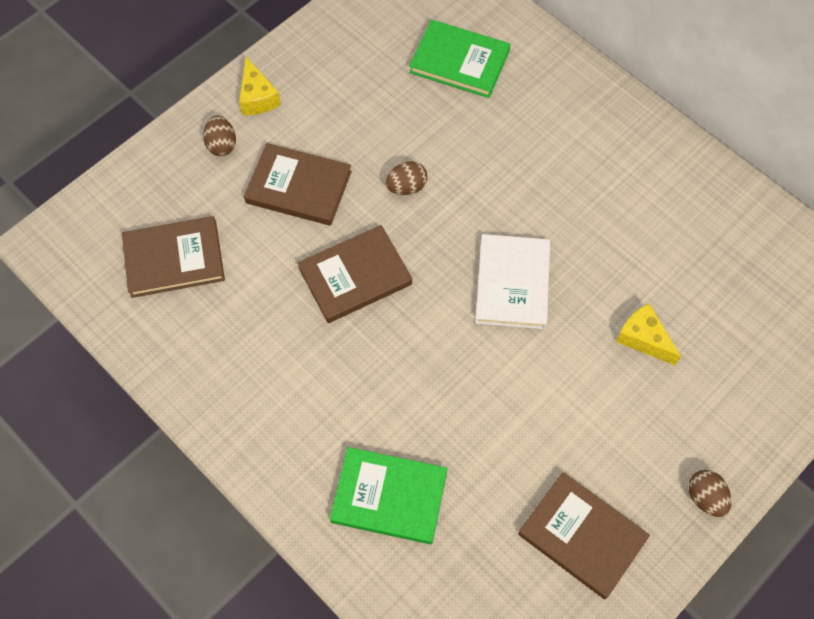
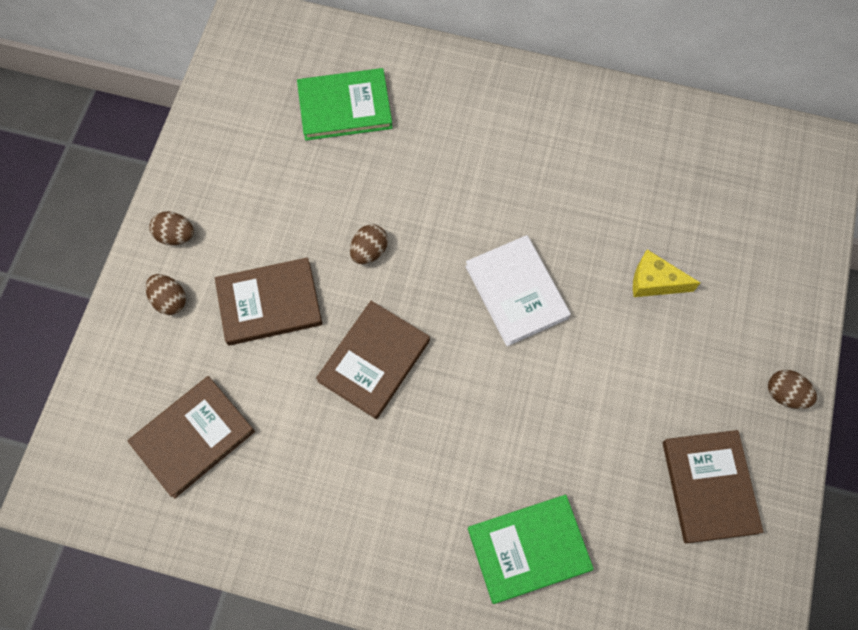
camera: 30 degrees left, 5 degrees up
(257, 97) = (176, 235): yellow cheese -> brown egg
(582, 536) = (709, 487): brown book -> brown book turned 75 degrees clockwise

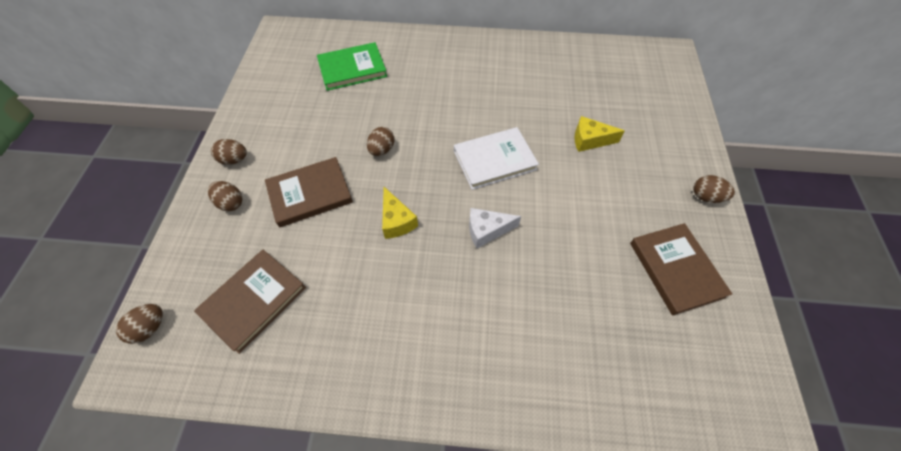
camera: 10 degrees left, 10 degrees down
(76, 450) = (150, 328): none -> brown egg
(374, 361) = (396, 221): brown book -> yellow cheese
(485, 394) = (487, 230): none -> white cheese
(516, 292) = (494, 160): white book -> white book turned 75 degrees counterclockwise
(529, 549) = (549, 342): green book -> none

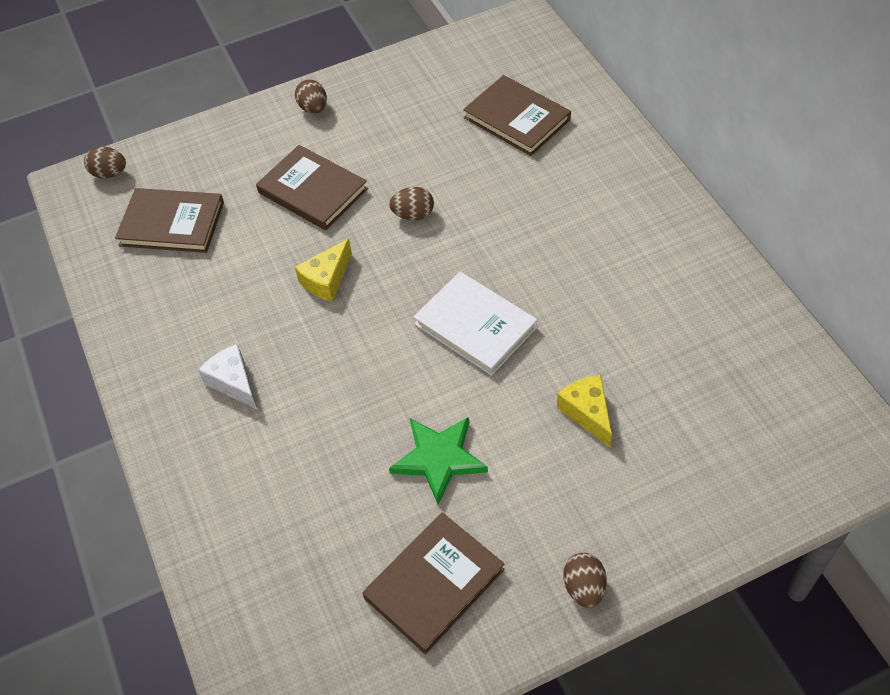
camera: 65 degrees right, 5 degrees down
(231, 203) = (262, 140): brown egg -> none
(352, 69) = (517, 119): green book -> brown book
(487, 230) = (366, 366): white cheese -> white cheese (233, 382)
(583, 224) = (439, 458): none -> green star

